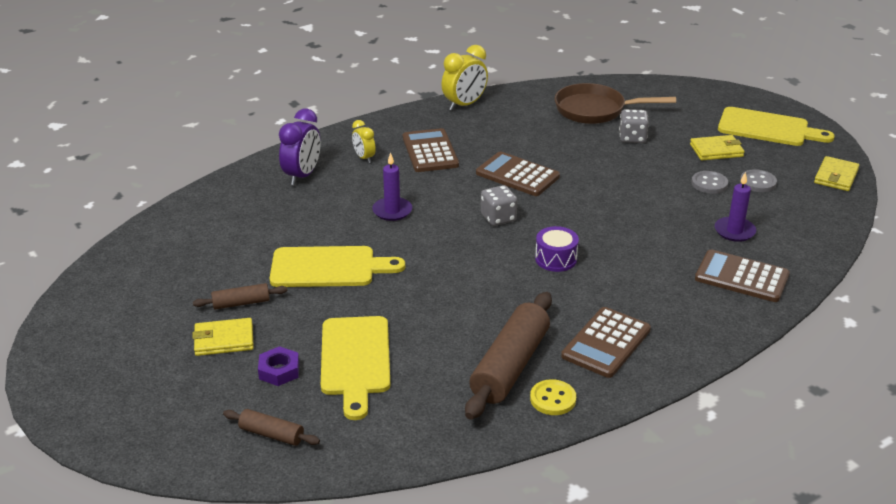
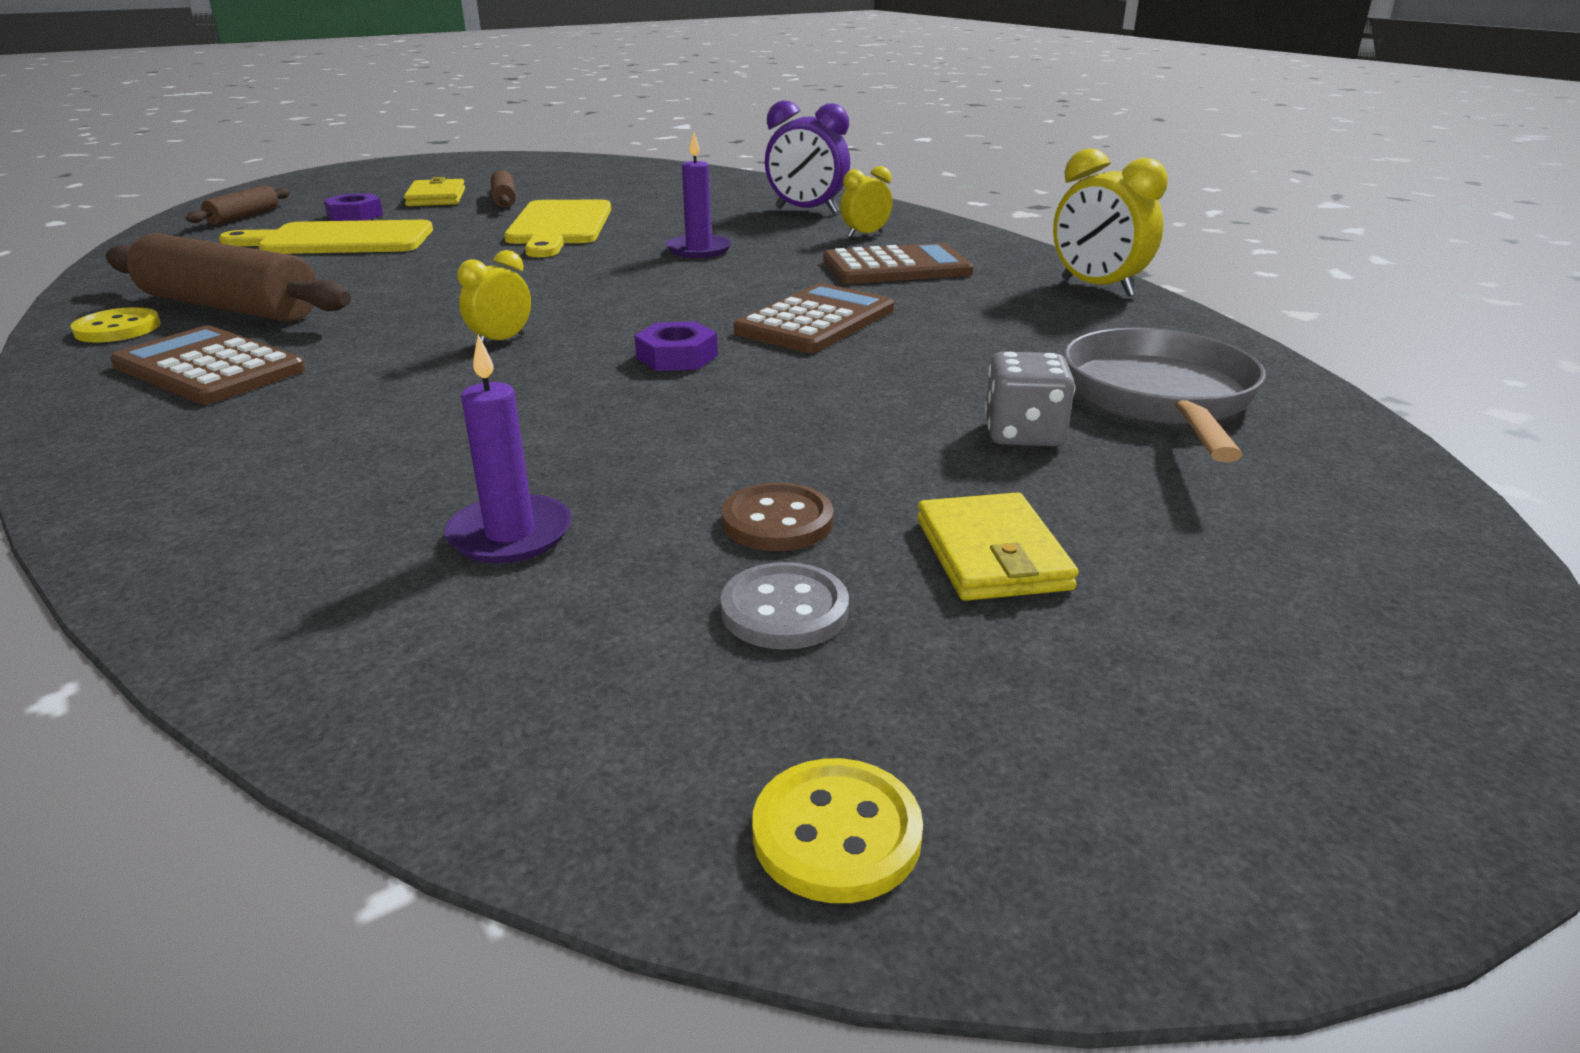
camera: 90 degrees right, 5 degrees down
(498, 218) = (659, 306): grey dice -> none
(556, 259) = (501, 341): purple drum -> yellow clock
(569, 209) = (677, 357): none -> purple nut
(595, 110) = (1160, 398): brown pan -> grey pan
(709, 184) = (777, 521): grey button -> brown button
(741, 277) = (292, 521): brown calculator -> none
(768, 128) = (1223, 692): yellow cutting board -> none
(836, 176) = (836, 834): yellow wallet -> yellow button

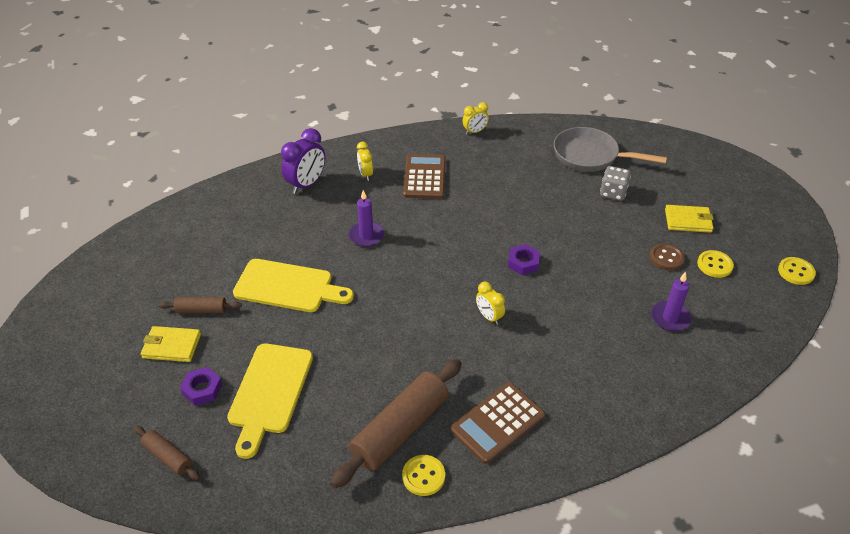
camera: 75 degrees left, 15 degrees up
(784, 610) = (714, 265): grey button -> yellow button
(815, 321) = (491, 216): brown calculator -> none
(1097, 288) = (474, 132): yellow clock -> yellow clock, size x0.59

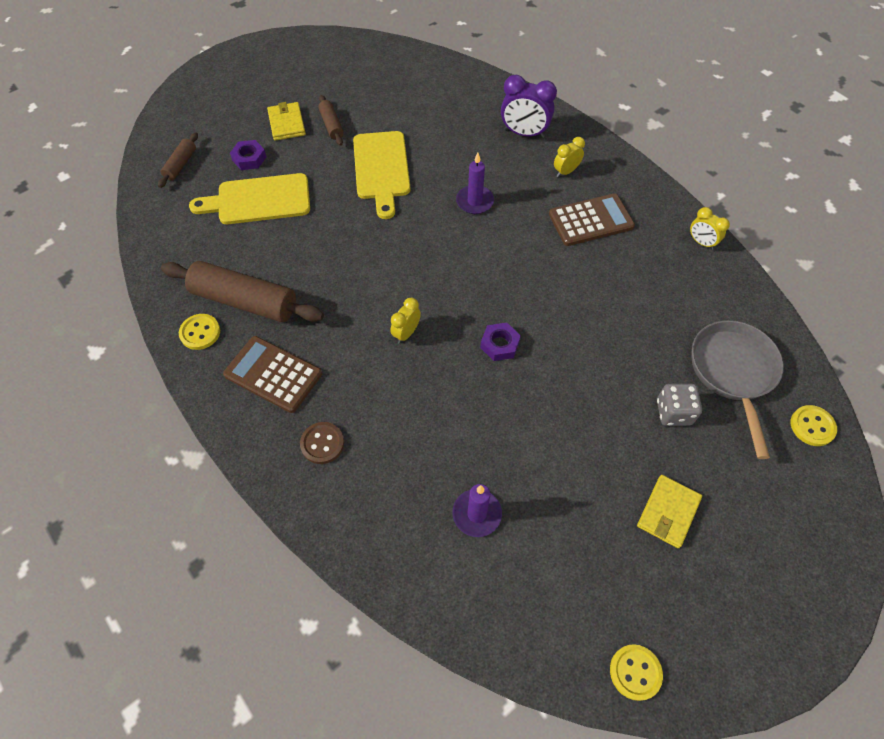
camera: 70 degrees right, 15 degrees up
(666, 258) = (580, 495): brown button -> brown button (322, 443)
(688, 221) = (668, 512): yellow wallet -> yellow wallet turned 45 degrees clockwise
(714, 265) = (596, 557): yellow button -> yellow button (812, 426)

